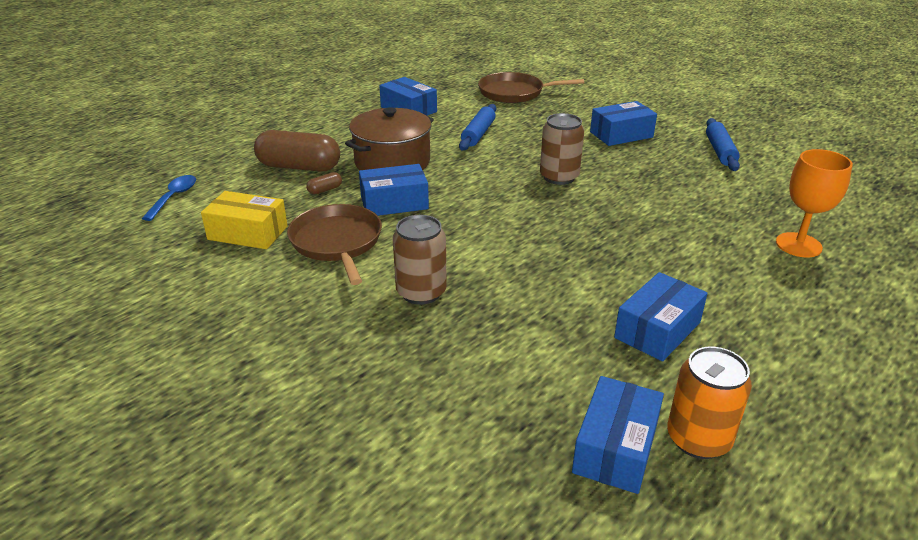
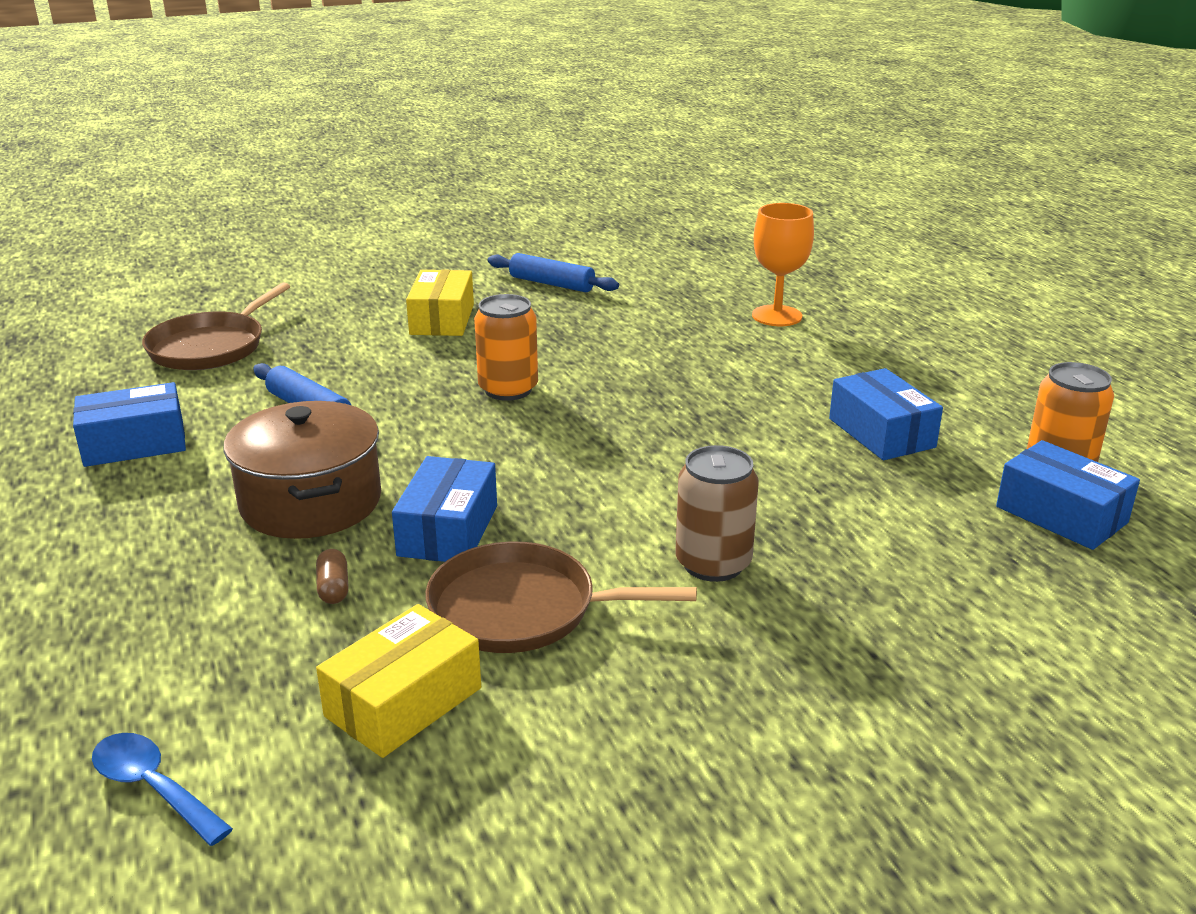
camera: 65 degrees left, 5 degrees down
(299, 167) = (212, 600): brown capsule -> none
(559, 177) = (508, 389): brown can -> orange can
(621, 134) = (442, 319): blue box -> yellow box

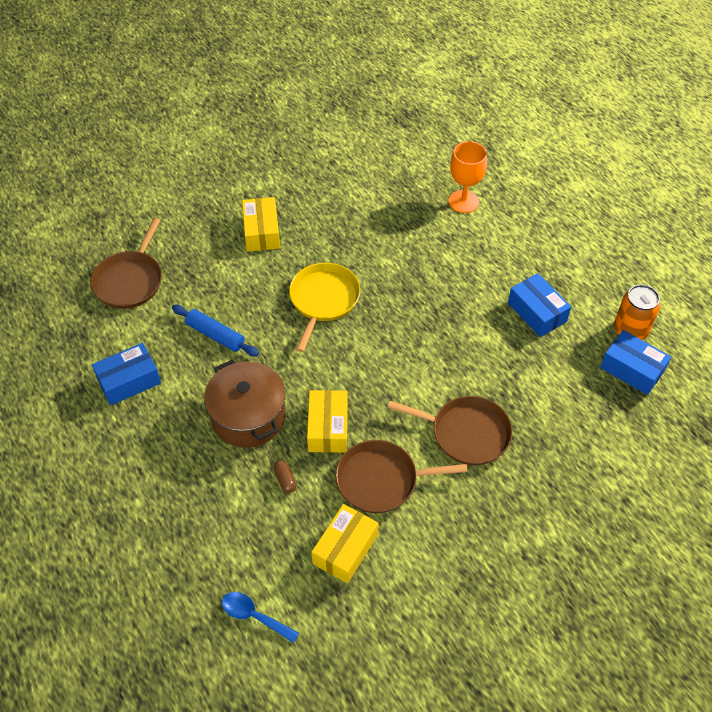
camera: 10 degrees left, 25 degrees up
(448, 530) = (328, 428): blue box -> yellow box
(508, 389) = (323, 300): orange can -> yellow pan
(551, 284) = (318, 182): blue rolling pin -> none
(713, 563) = (466, 433): brown can -> brown pan

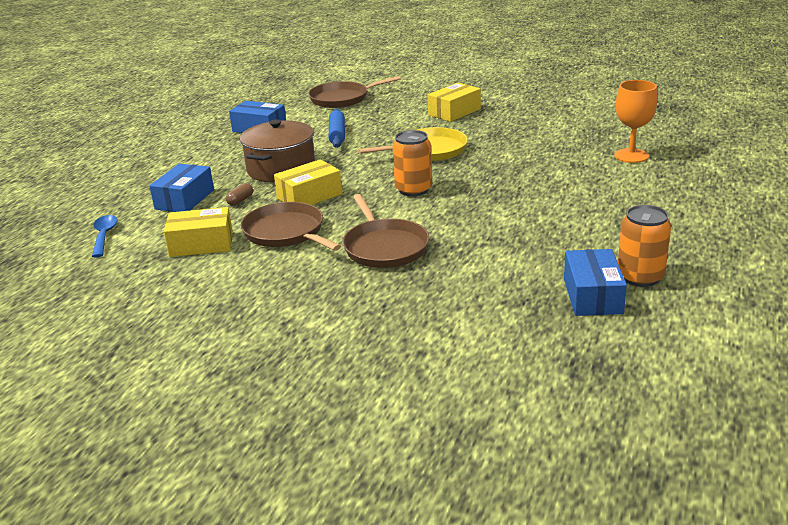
camera: 55 degrees right, 25 degrees down
(387, 356) = (413, 190): none -> orange can
(537, 312) = (572, 227): blue box -> blue box (184, 199)

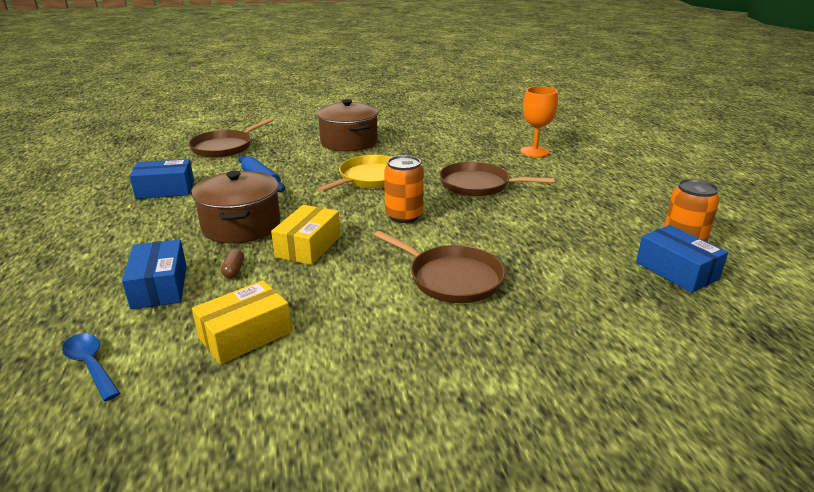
camera: 35 degrees left, 0 degrees up
(286, 232) = (332, 292): brown pan -> brown pan (478, 185)
(454, 112) = (349, 142): yellow box -> brown pot

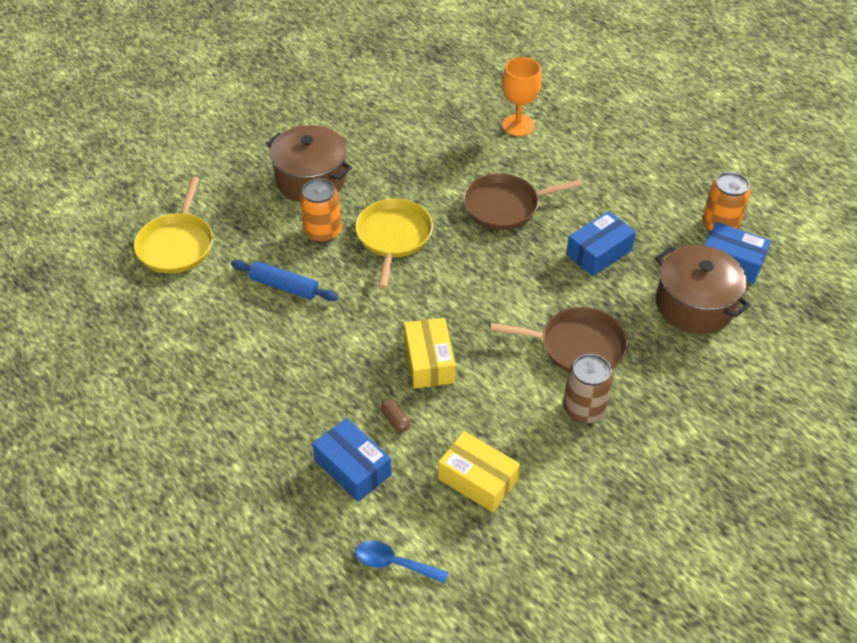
camera: 30 degrees left, 20 degrees up
(165, 190) = (198, 345): blue box -> blue box (599, 252)
(225, 147) = (177, 244): brown pan -> yellow pan
(241, 225) = (339, 362): brown pot -> brown pot (694, 304)
(245, 335) = (477, 480): yellow box -> yellow box turned 75 degrees counterclockwise
(404, 216) = (475, 283): orange can -> orange can (323, 232)
(409, 322) = (584, 409): none -> brown can

